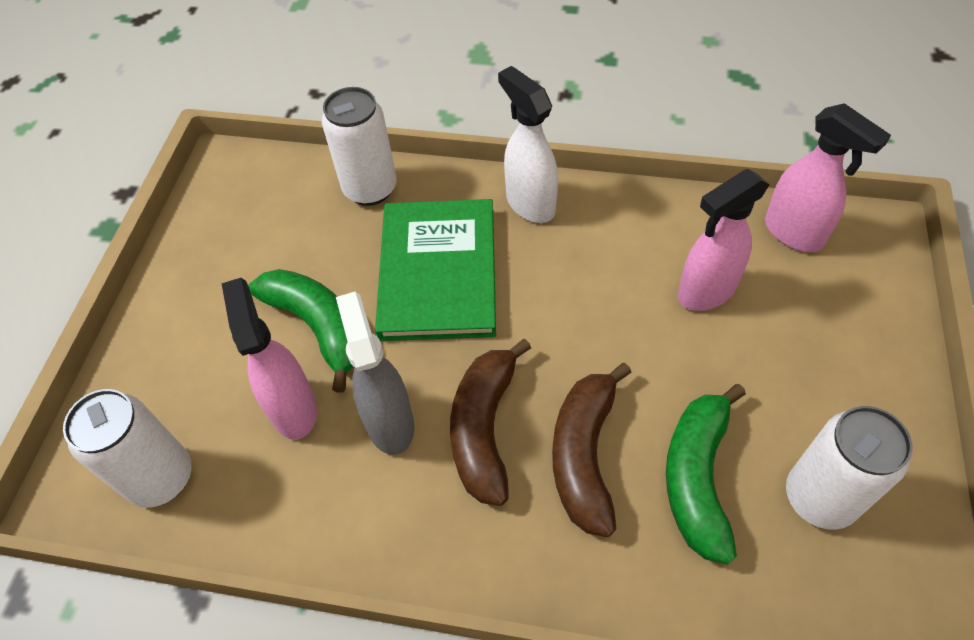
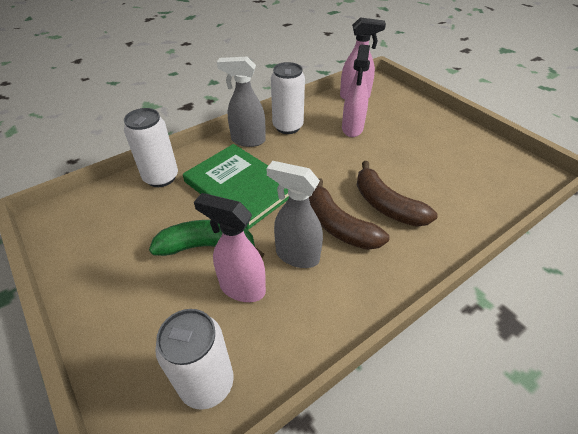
camera: 50 degrees left, 10 degrees down
(530, 204) = (247, 140): white spray bottle -> grey spray bottle
(697, 478) = (429, 183): green banana -> none
(819, 497) = (467, 161): white can -> white can (287, 127)

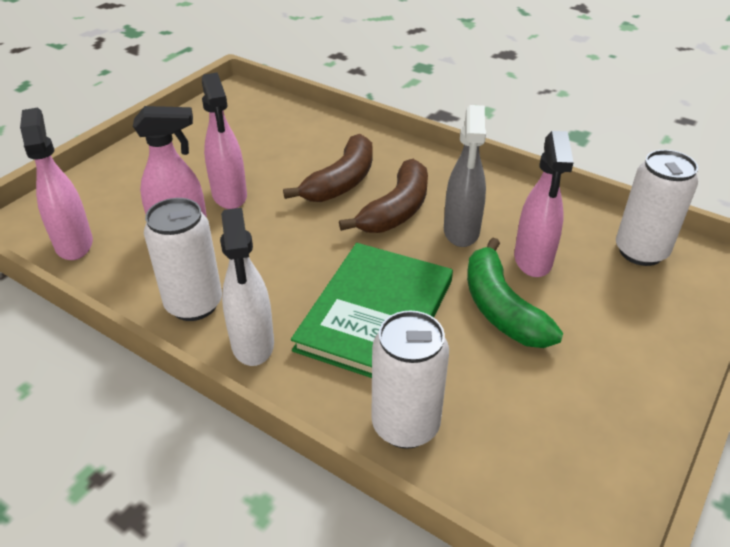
camera: 110 degrees left, 5 degrees down
(247, 140) = (253, 344): grey spray bottle -> white spray bottle
(383, 150) = (230, 196): none -> pink spray bottle

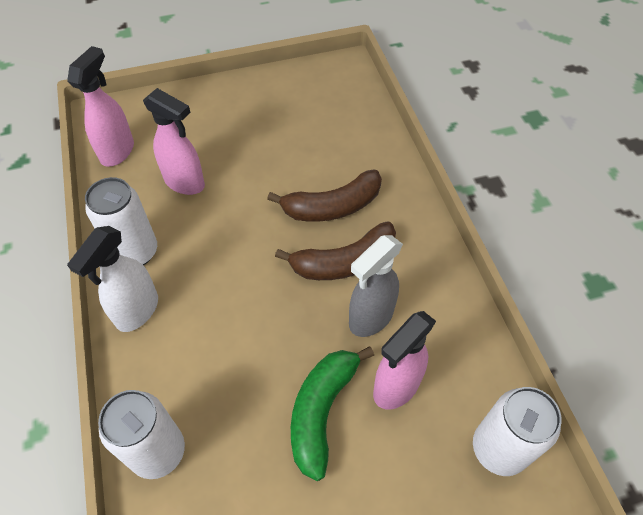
camera: 40 degrees right, 15 degrees up
(230, 196) = (243, 170): pink spray bottle -> none
(376, 315) = (232, 347): green book -> none

